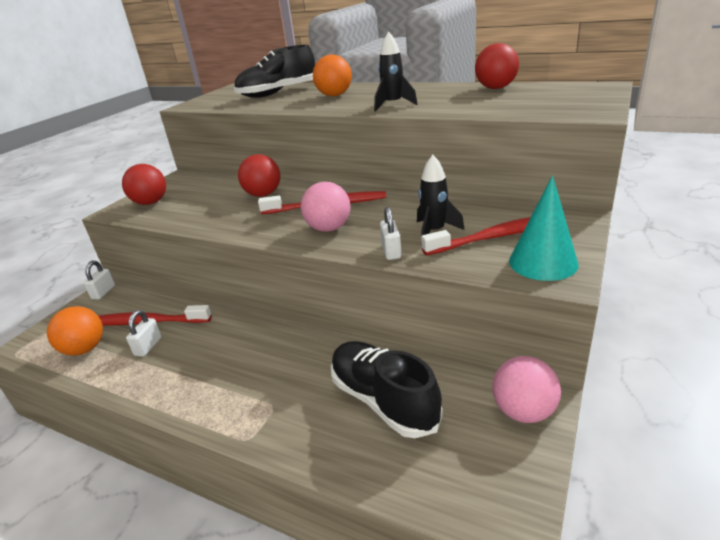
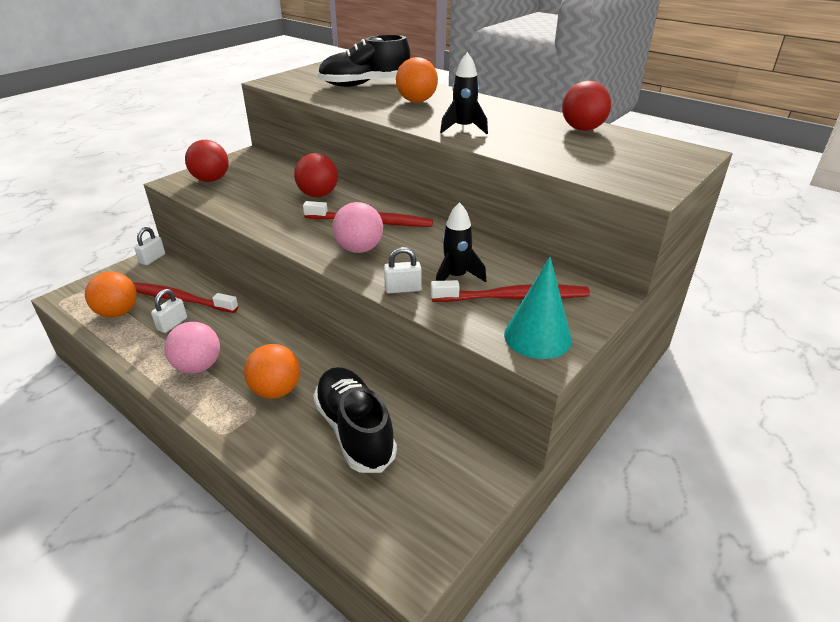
camera: 10 degrees right, 5 degrees up
(285, 382) = (276, 390): none -> orange ball
(391, 251) = (403, 289): white padlock -> white padlock turned 75 degrees clockwise
(523, 411) = (475, 475): pink ball -> pink ball (198, 366)

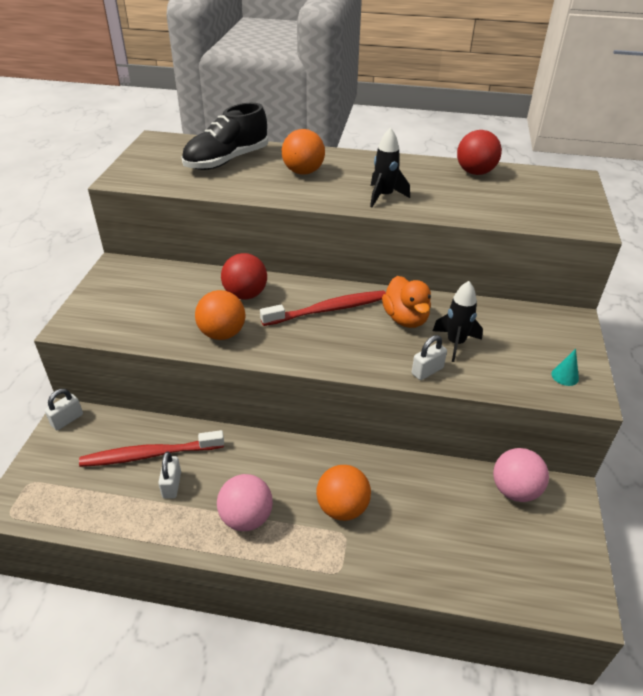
camera: 30 degrees left, 5 degrees up
(118, 313) = (97, 497): orange ball -> orange ball (222, 334)
(152, 259) = (67, 420): white padlock -> white padlock turned 45 degrees clockwise
(211, 180) = (110, 310): red ball -> none
(354, 430) = (441, 513): black shoe -> none
(359, 249) = (349, 343): pink ball -> pink ball (515, 490)
(431, 246) = (405, 319): none -> orange duck
(513, 297) = (515, 346): red toothbrush -> none
(537, 337) = (565, 376): turquoise cone -> turquoise cone, size x0.46

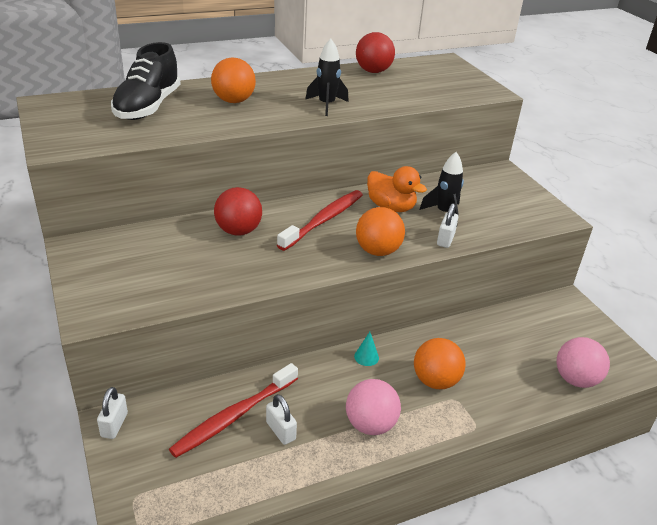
camera: 35 degrees left, 5 degrees down
(222, 334) = (254, 269): orange ball -> orange ball (377, 251)
(515, 490) = (536, 314): pink ball -> pink ball (576, 379)
(565, 376) = (534, 210): turquoise cone -> turquoise cone (366, 357)

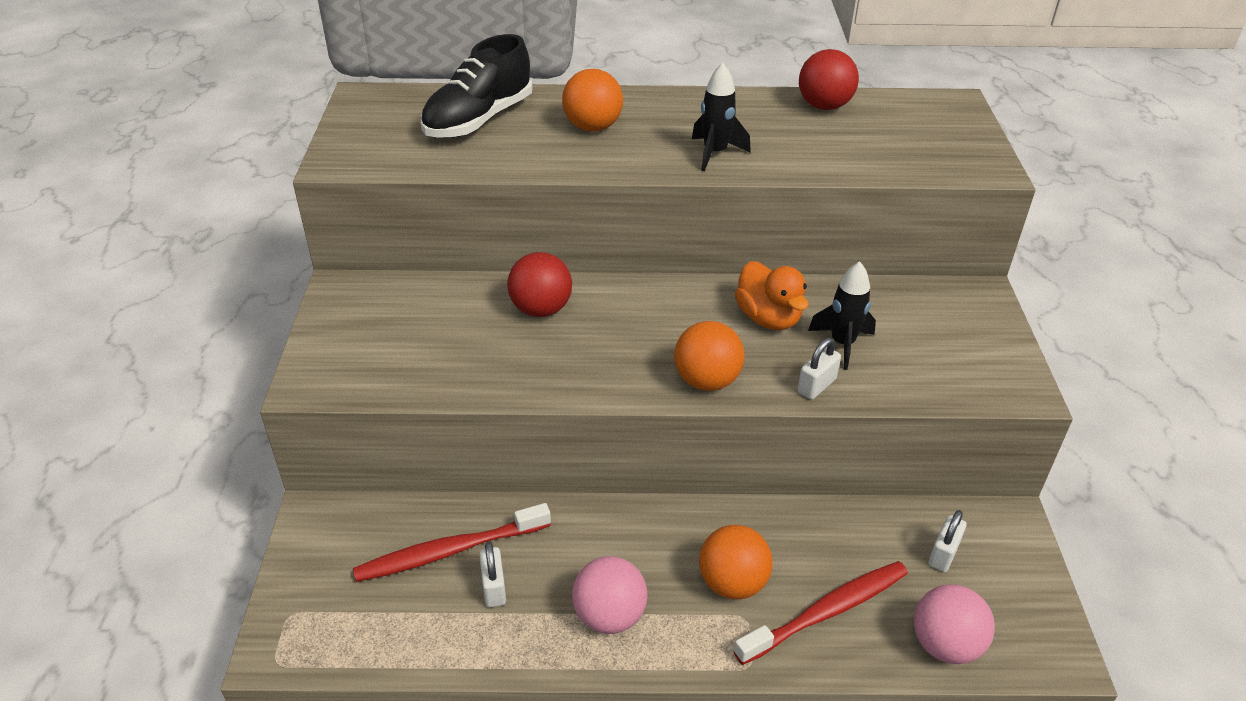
camera: 25 degrees right, 5 degrees up
(114, 425) = (313, 519): white padlock -> white padlock (943, 554)
(324, 220) = (661, 318): red toothbrush -> red toothbrush (826, 612)
(366, 357) = (658, 521): turquoise cone -> none

